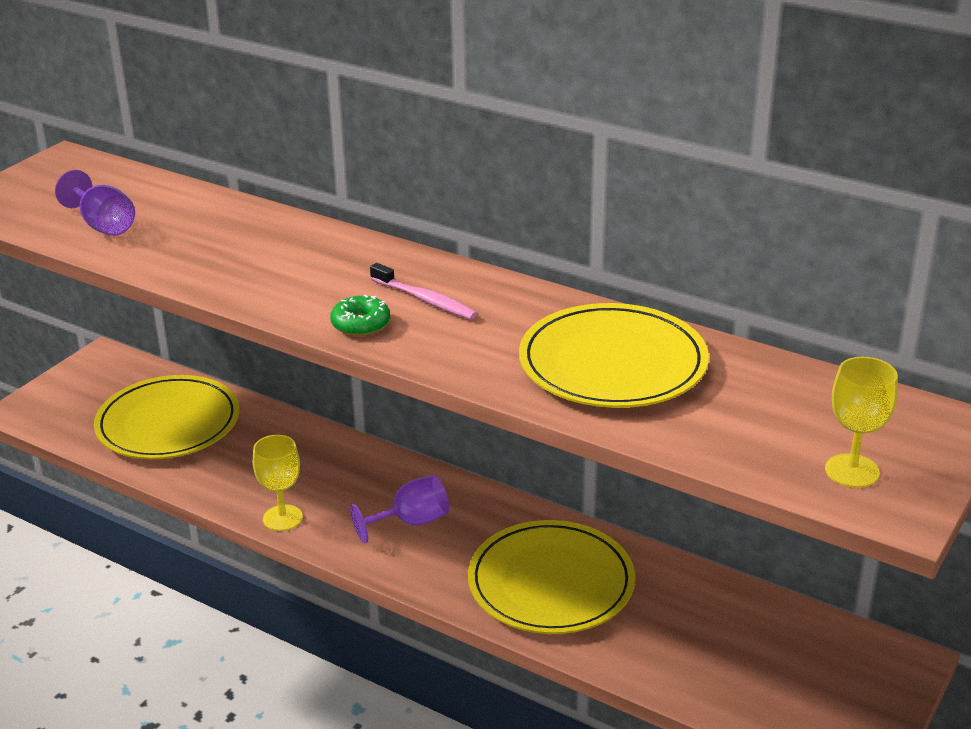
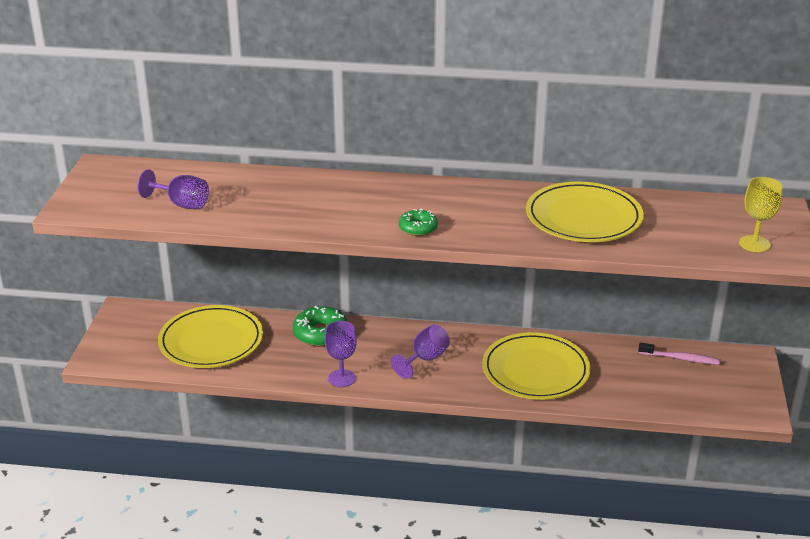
camera: 25 degrees left, 0 degrees up
(282, 518) = (341, 378): yellow goblet -> purple goblet
(306, 449) = (320, 333): none -> green donut
(425, 300) = (442, 206): pink toothbrush -> pink toothbrush (680, 358)

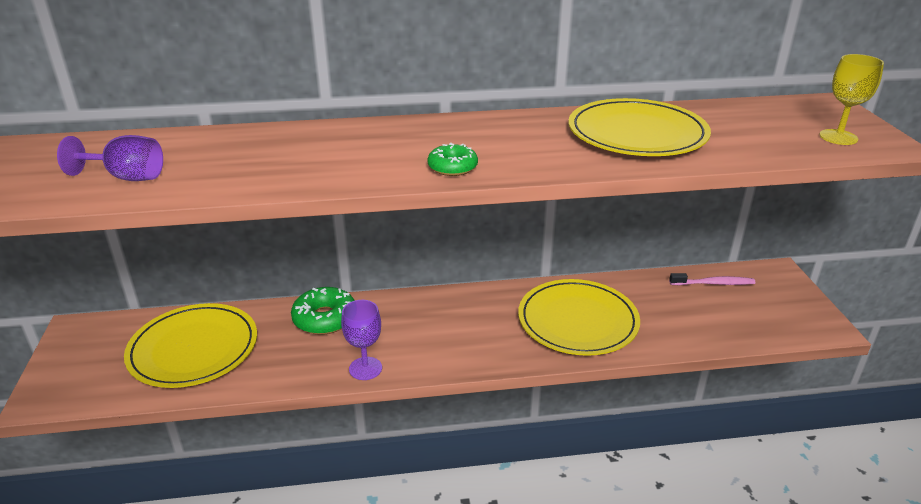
camera: 15 degrees left, 0 degrees up
(425, 359) = (453, 328): purple goblet -> none

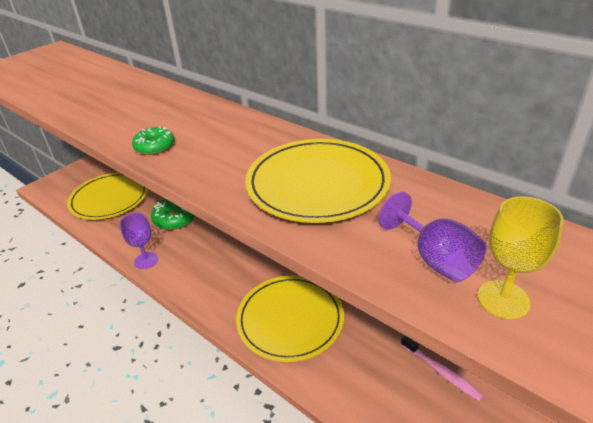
camera: 50 degrees right, 5 degrees up
(127, 177) = (44, 82): purple goblet -> purple goblet (435, 259)

